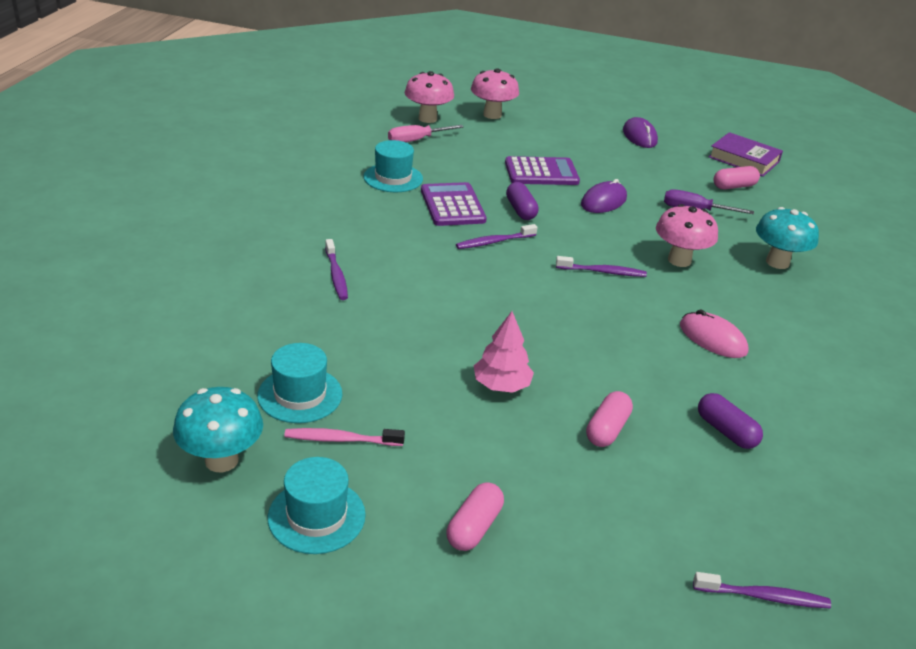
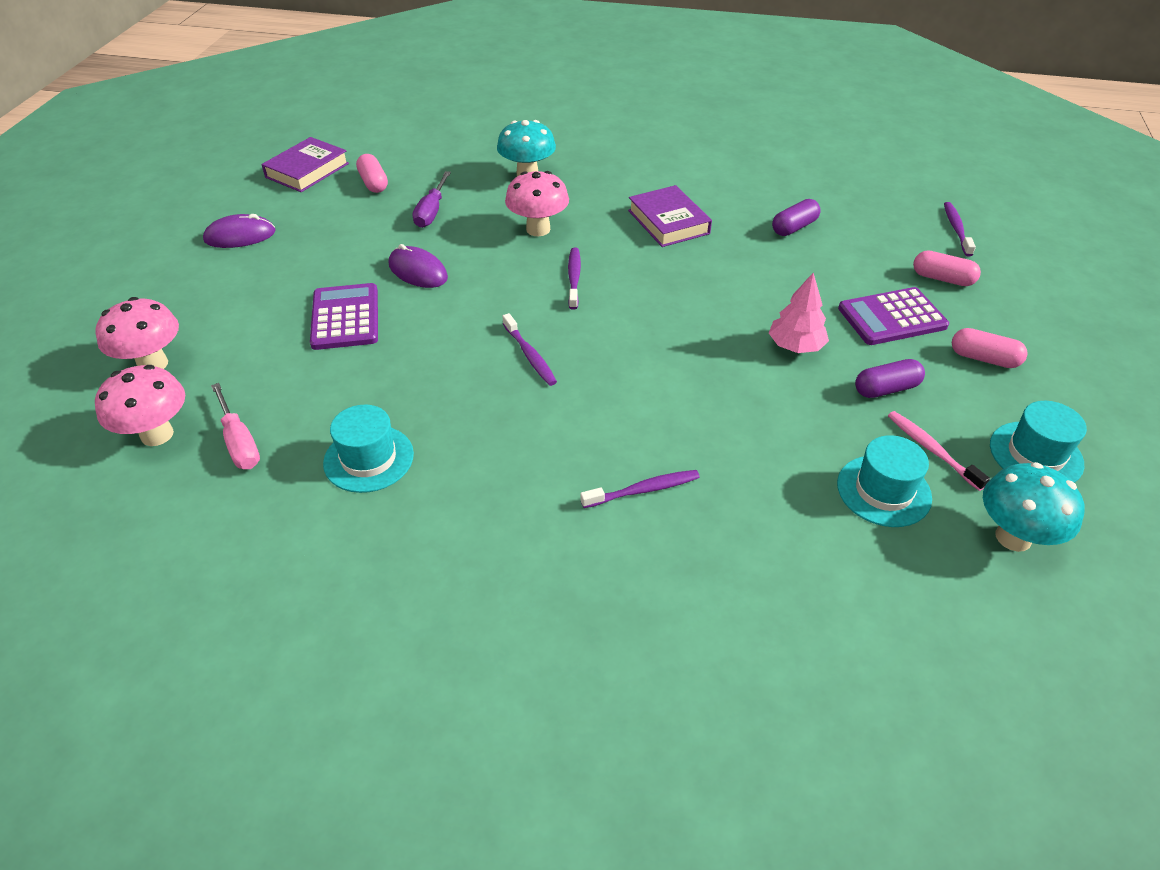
camera: 90 degrees left, 10 degrees up
(341, 439) = (931, 450): pink toothbrush -> pink toothbrush turned 150 degrees clockwise
(452, 205) = (444, 394): purple calculator -> purple calculator (892, 317)
(521, 210) = (448, 335): purple capsule -> purple capsule (886, 389)
(607, 429) = (825, 286): pink capsule -> pink capsule (942, 278)
(712, 338) = (668, 222): pink mouse -> purple book

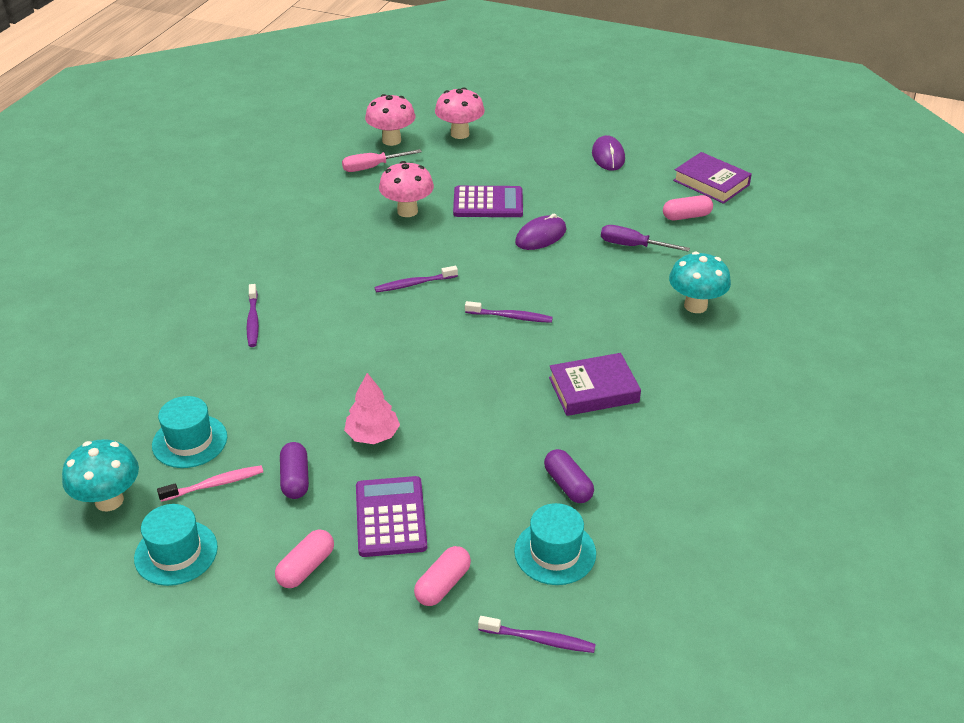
camera: 100 degrees right, 5 degrees down
(369, 458) = (336, 212): turquoise hat -> turquoise hat (555, 552)
(538, 229) = (593, 304): pink mushroom -> pink mushroom (407, 211)

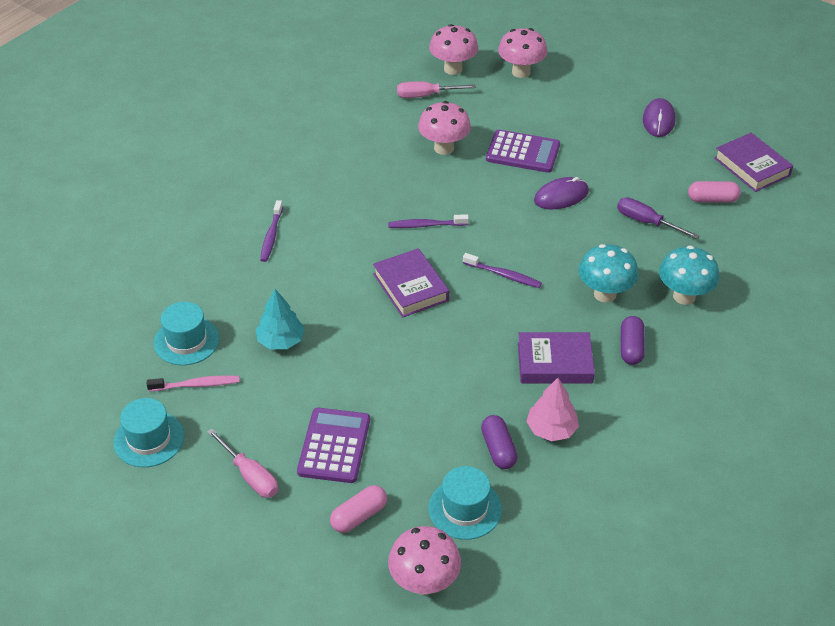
camera: 15 degrees right, 5 degrees up
(109, 500) = (107, 381): turquoise mushroom -> turquoise mushroom (605, 294)
(295, 479) = (264, 394): purple capsule -> purple capsule (631, 348)
(296, 422) = (281, 341): none -> turquoise tree
(306, 567) = (250, 475): pink capsule -> pink screwdriver
(372, 435) = (342, 367): pink tree -> pink tree (551, 429)
(419, 345) = (410, 287): none -> purple book
(539, 639) = (424, 582): purple toothbrush -> pink mushroom

